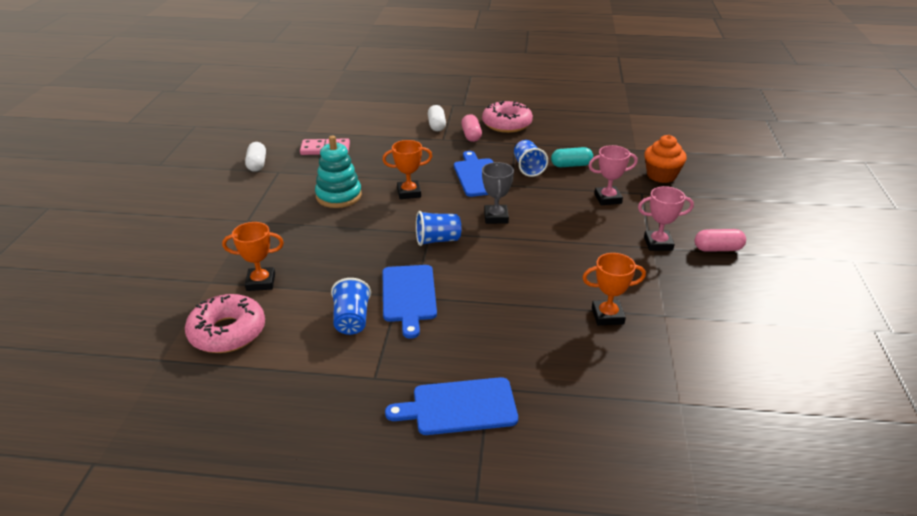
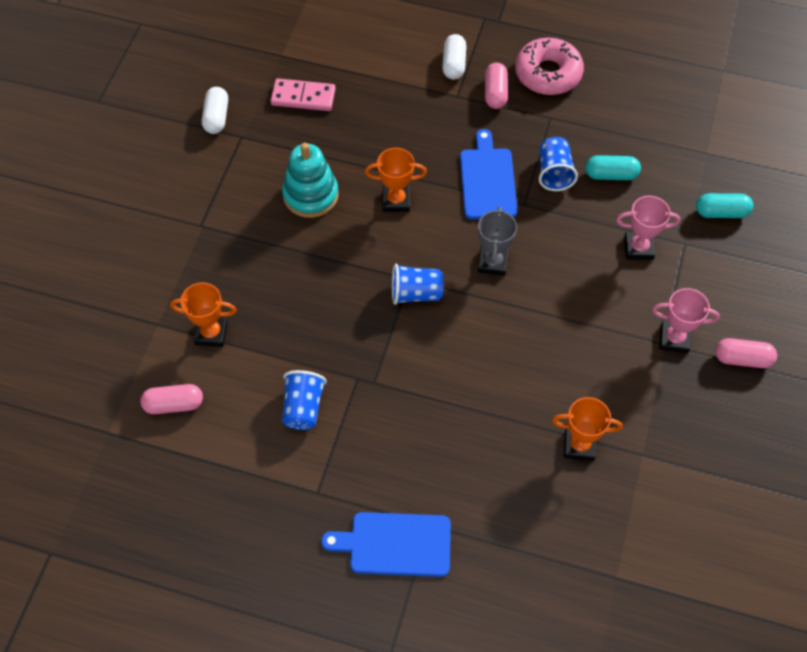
camera: 10 degrees right, 25 degrees up
(227, 332) = (174, 404): pink donut -> pink capsule
(409, 296) = (369, 380): blue cutting board -> none
(661, 175) = (721, 212): orange cupcake -> turquoise capsule

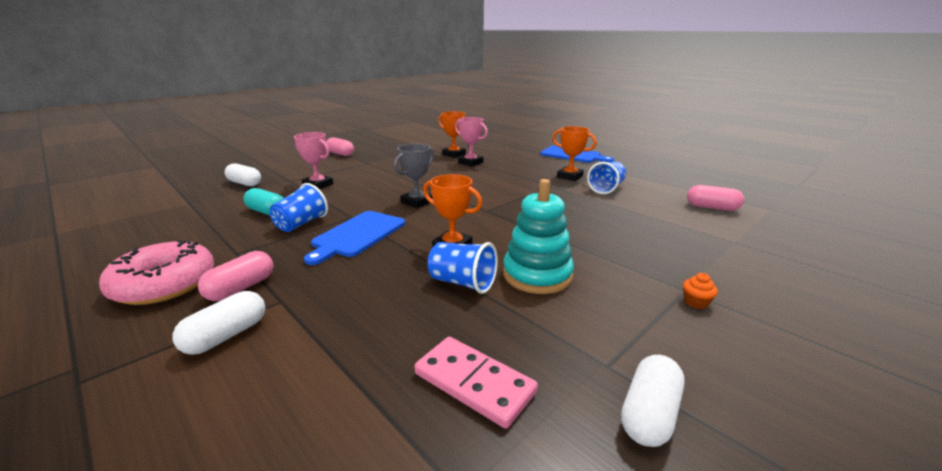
camera: 150 degrees left, 35 degrees down
(194, 214) = (696, 302): none -> orange cupcake
(211, 333) = (677, 226): orange trophy -> orange trophy (569, 177)
(416, 293) = (488, 204): blue cup -> blue cup (462, 283)
(674, 339) = (360, 163): pink trophy -> pink trophy (470, 163)
(721, 212) = (245, 183): turquoise capsule -> white capsule

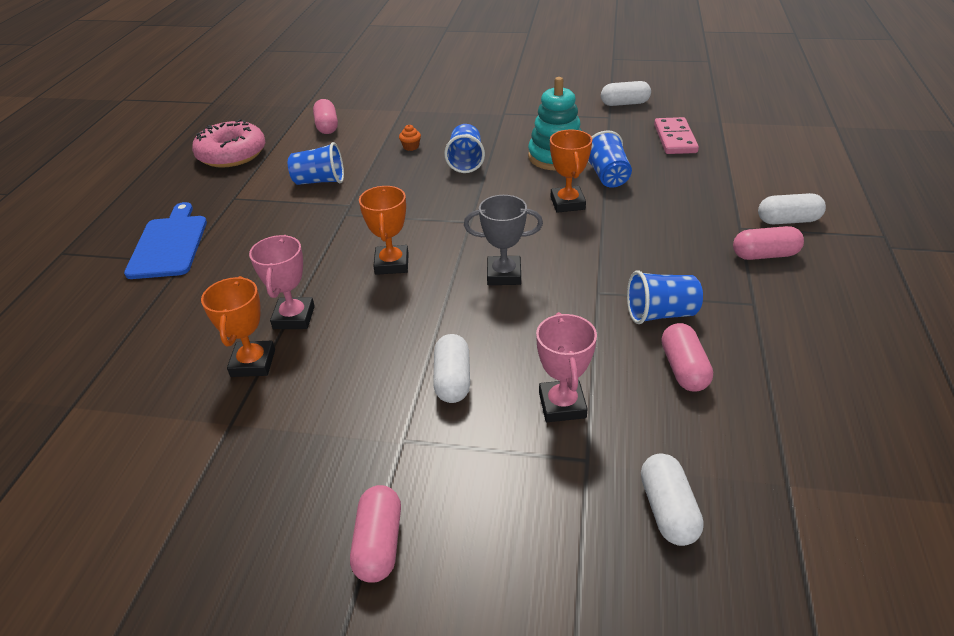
camera: 125 degrees left, 15 degrees up
(164, 284) = (831, 296): pink donut -> pink donut (232, 154)
(267, 212) = (684, 369): turquoise capsule -> pink capsule
(357, 235) = (623, 261): blue cutting board -> none
(375, 175) = (452, 380): none -> white capsule
(569, 177) = (293, 214): orange trophy -> orange trophy (392, 264)
(579, 235) = (466, 161): none -> blue cup
(696, 302) = (514, 109): orange cupcake -> orange cupcake (411, 147)

